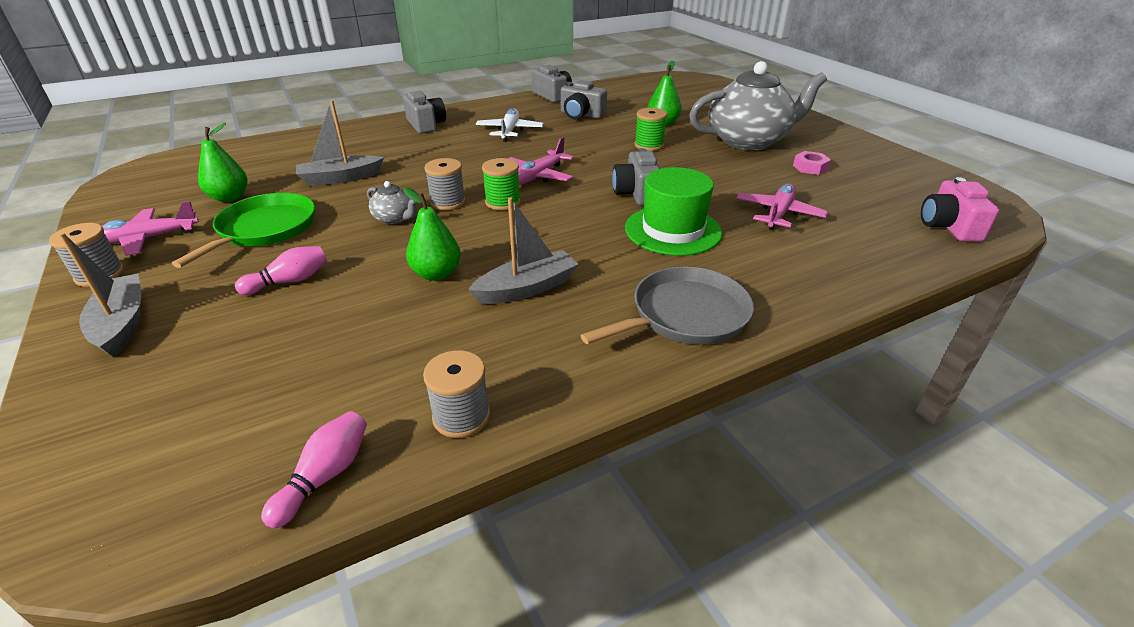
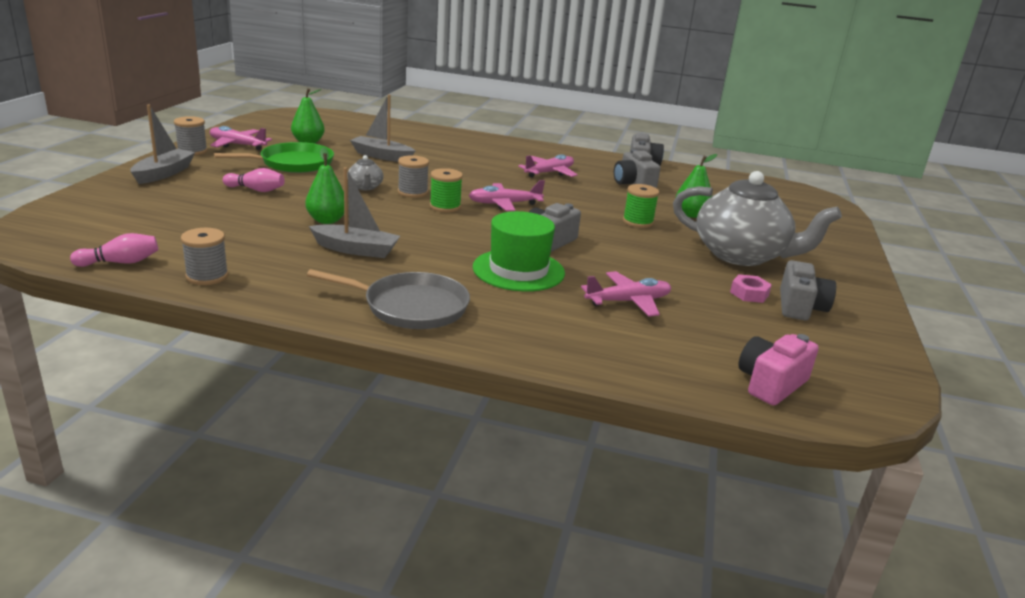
camera: 40 degrees right, 10 degrees down
(426, 125) = (500, 148): grey camera -> grey camera (800, 307)
(509, 131) = (549, 173): white plane -> pink plane

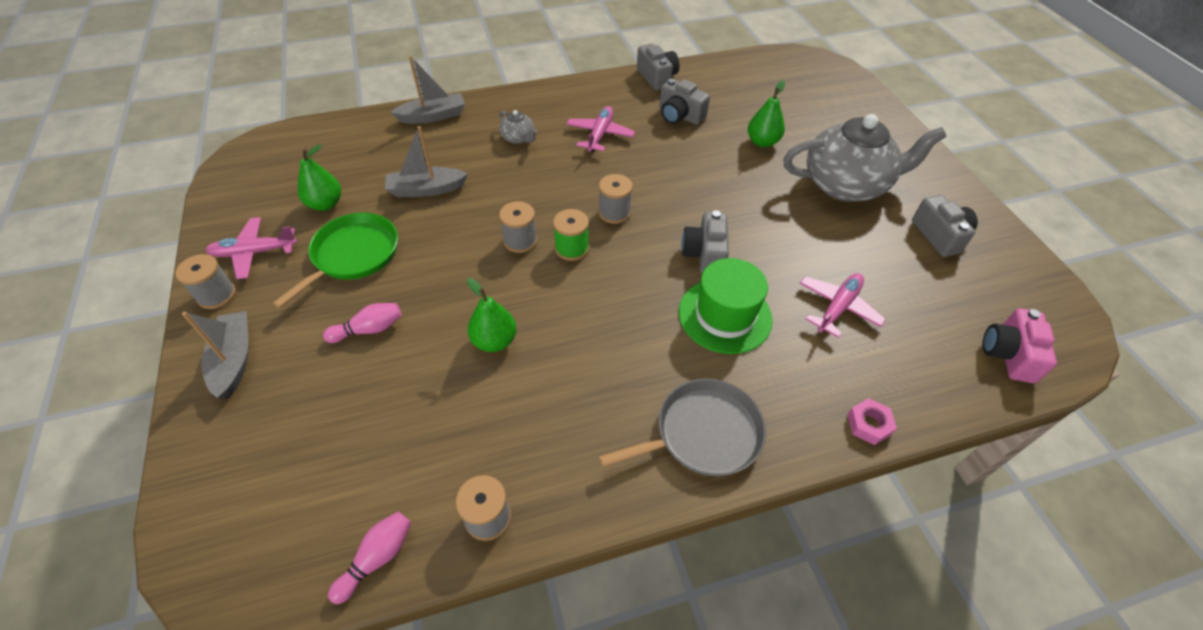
camera: 30 degrees left, 25 degrees up
(356, 249) = (570, 374): grey boat -> grey boat (433, 116)
(365, 187) = (469, 257): grey teapot -> grey teapot (518, 138)
(504, 204) = (614, 212): pink plane -> grey spool
(638, 222) = (737, 178): green spool -> none
(749, 294) = (897, 239): pink nut -> pink nut (869, 424)

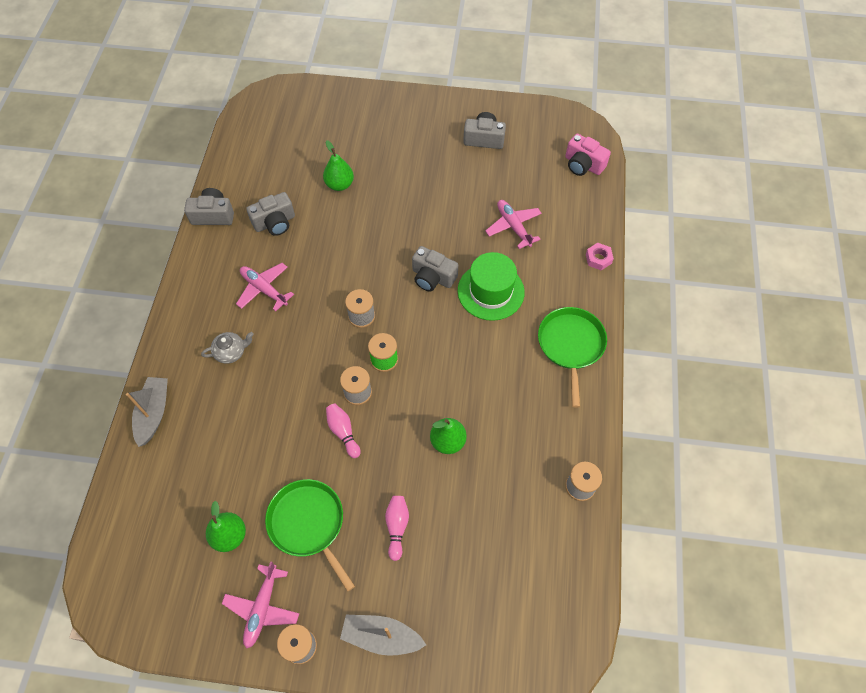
camera: 65 degrees left, 10 degrees up
(377, 558) = (583, 558): pink bowling pin -> pink bowling pin (343, 432)
(426, 189) = (257, 446): grey boat -> none
(702, 434) = (571, 345): grey pan -> green pan
(846, 185) = (412, 160): grey teapot -> none

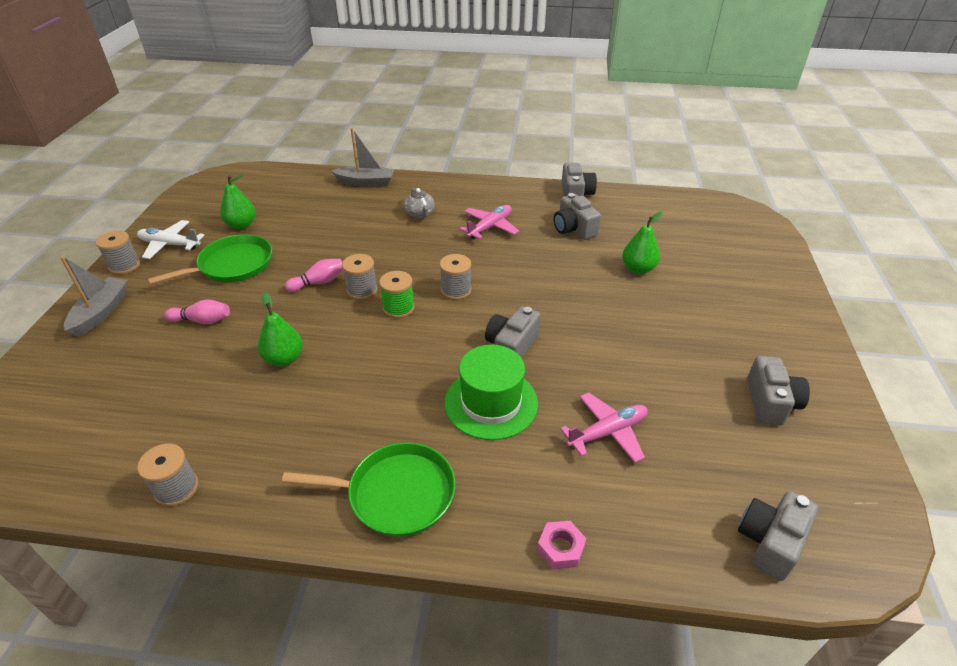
camera: 90 degrees right, 20 degrees down
(262, 608) = (170, 245): pink plane -> white plane
(583, 165) = (770, 541): pink camera -> grey camera

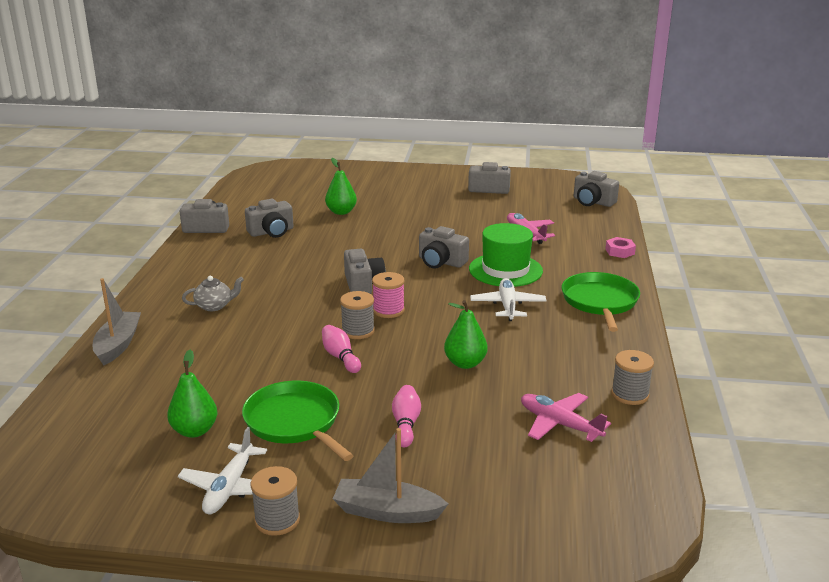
camera: 90 degrees left, 15 degrees down
(396, 398) = (507, 306): none -> white plane
(398, 308) = (388, 310): green spool -> pink spool
(456, 290) = (363, 284): grey spool -> grey camera
(490, 227) = (256, 269): pink plane -> pink plane (559, 424)

